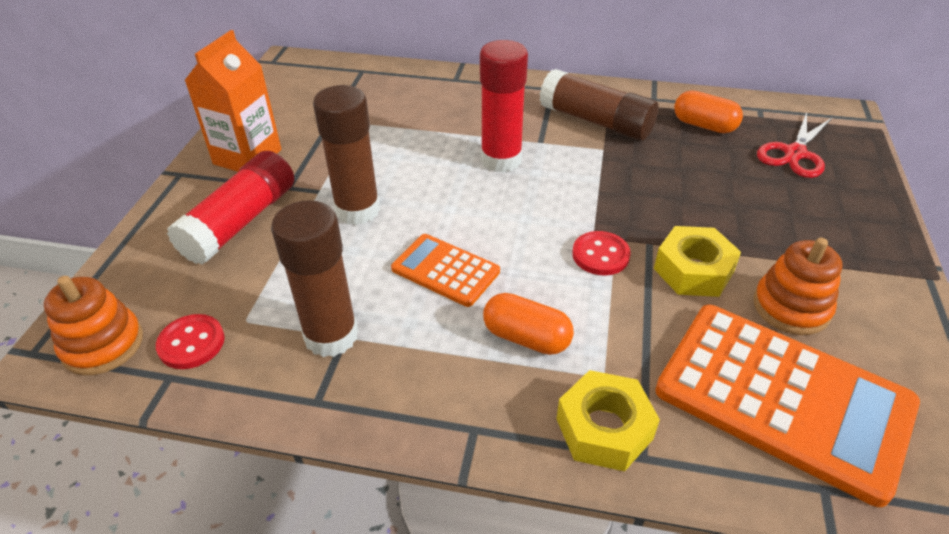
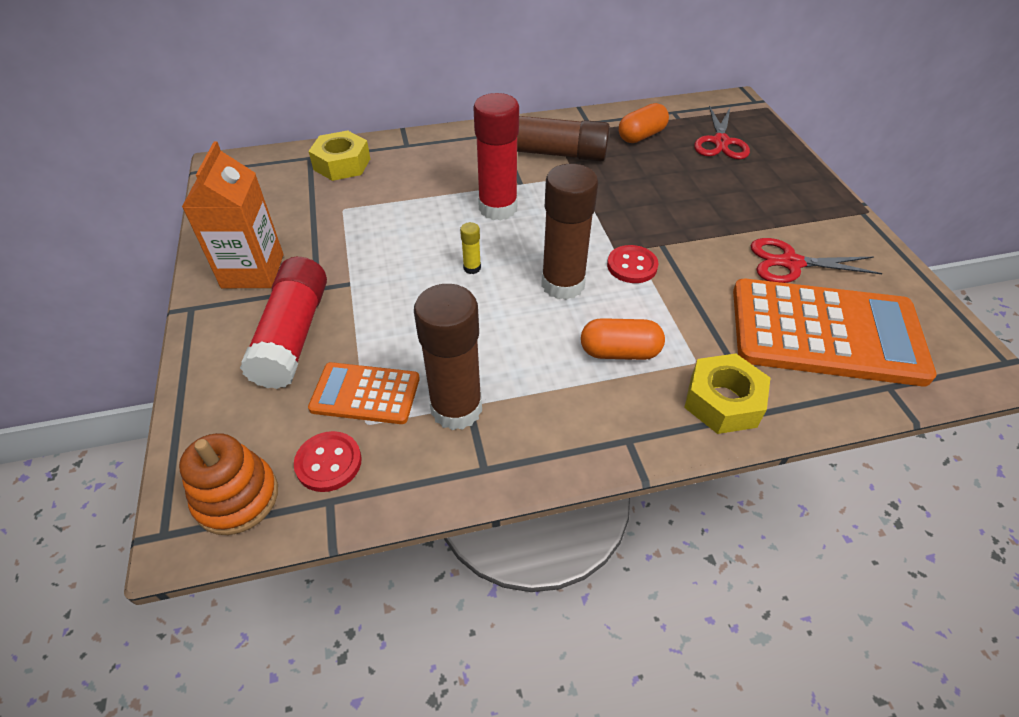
camera: 25 degrees left, 5 degrees up
(357, 210) = (400, 290): brown glue stick -> brown glue stick (563, 284)
(437, 209) = (472, 268): none -> yellow glue stick
(445, 270) = (516, 319): orange calculator -> orange calculator (365, 394)
(693, 270) = (707, 256): yellow nut -> yellow nut (342, 164)
(704, 125) = (641, 136): orange capsule -> orange capsule turned 45 degrees counterclockwise
(791, 307) = (790, 263): orange stacking toy -> red scissors

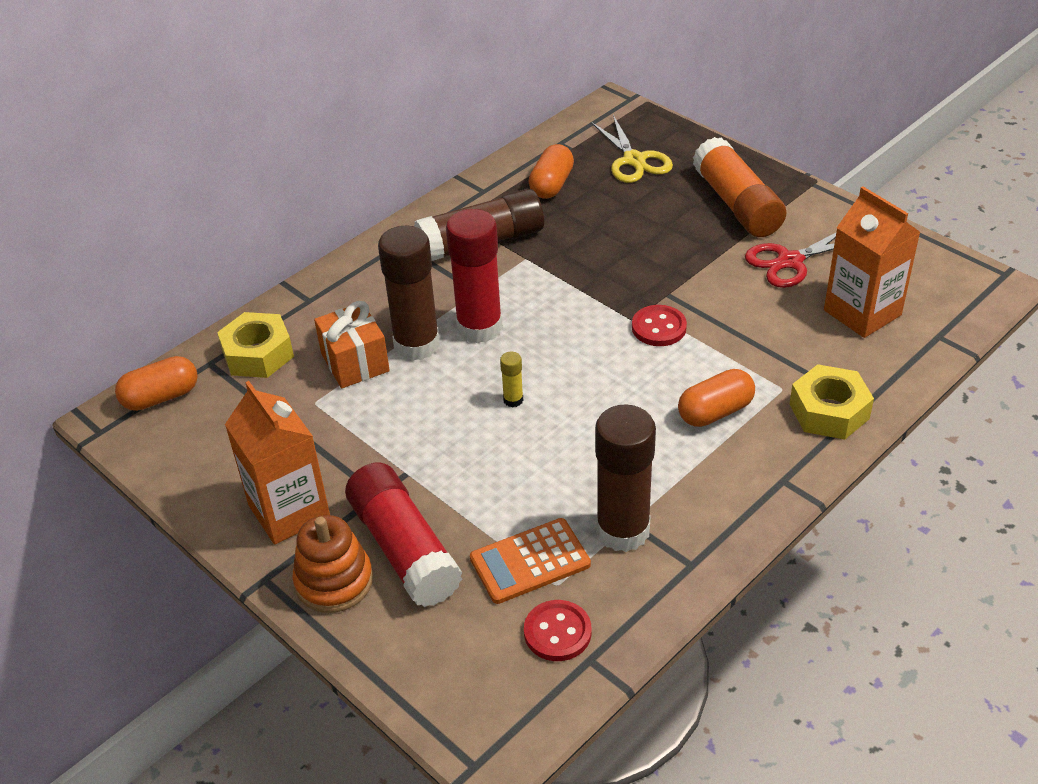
camera: 30 degrees left, 5 degrees down
(237, 497) = (507, 703): orange stacking toy -> orange stacking toy (334, 581)
(261, 165) = (161, 397): none -> orange capsule
(394, 195) = (355, 362): none -> orange gift
(563, 284) = (613, 375): brown glue stick -> brown glue stick (417, 345)
(721, 142) = (634, 160): red scissors -> yellow scissors
(780, 202) = (737, 204): none -> orange glue stick
(825, 332) = (862, 312): orange calculator -> orange carton

